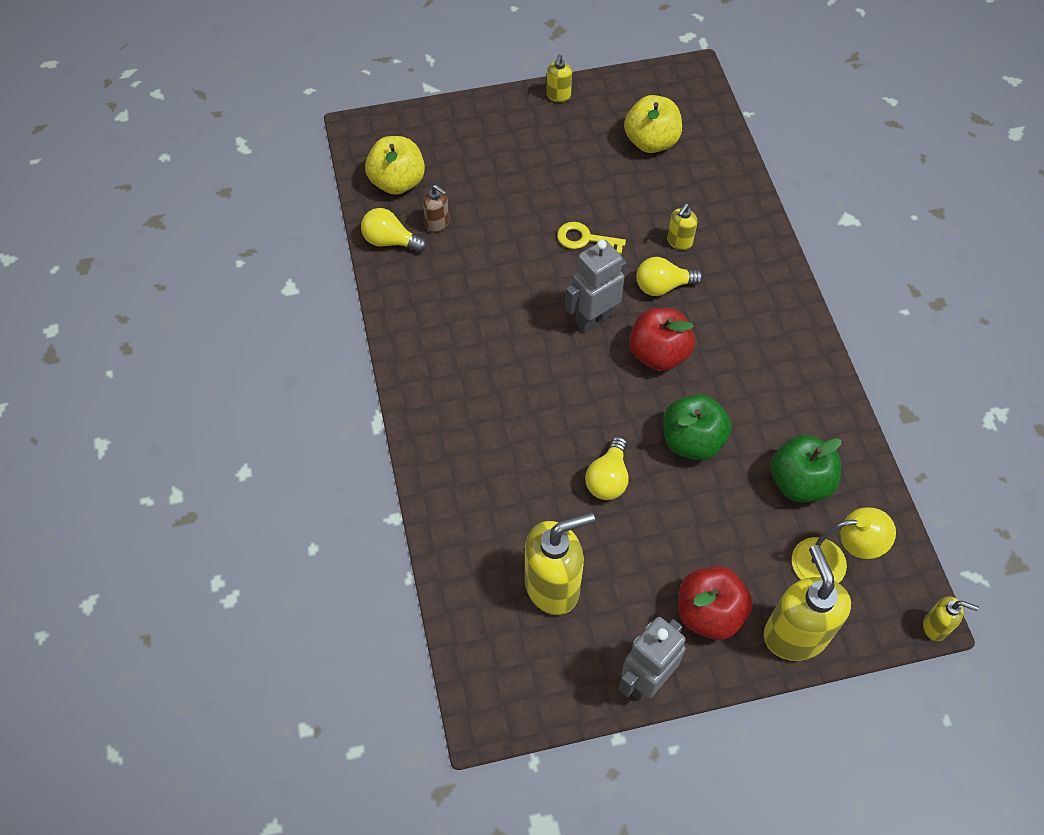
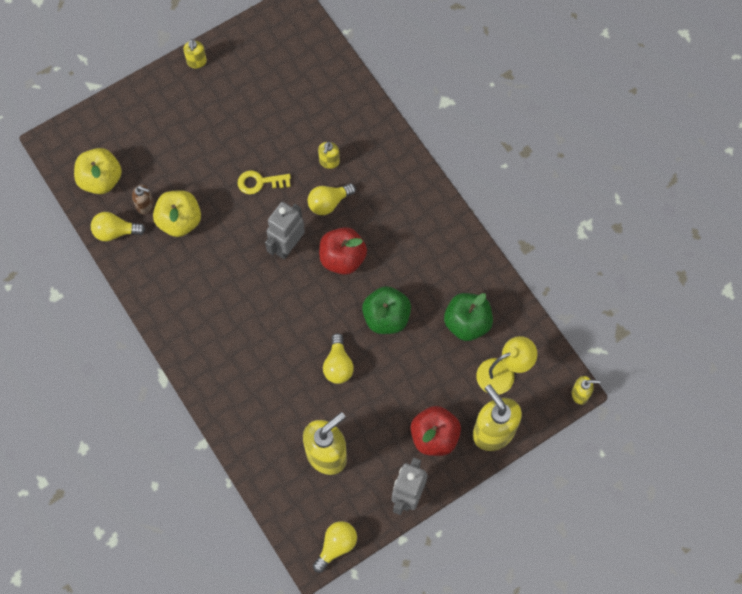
camera: 20 degrees left, 10 degrees up
(522, 713) = (336, 546): none -> yellow light bulb
(651, 142) = (281, 81): yellow apple -> yellow apple (179, 221)

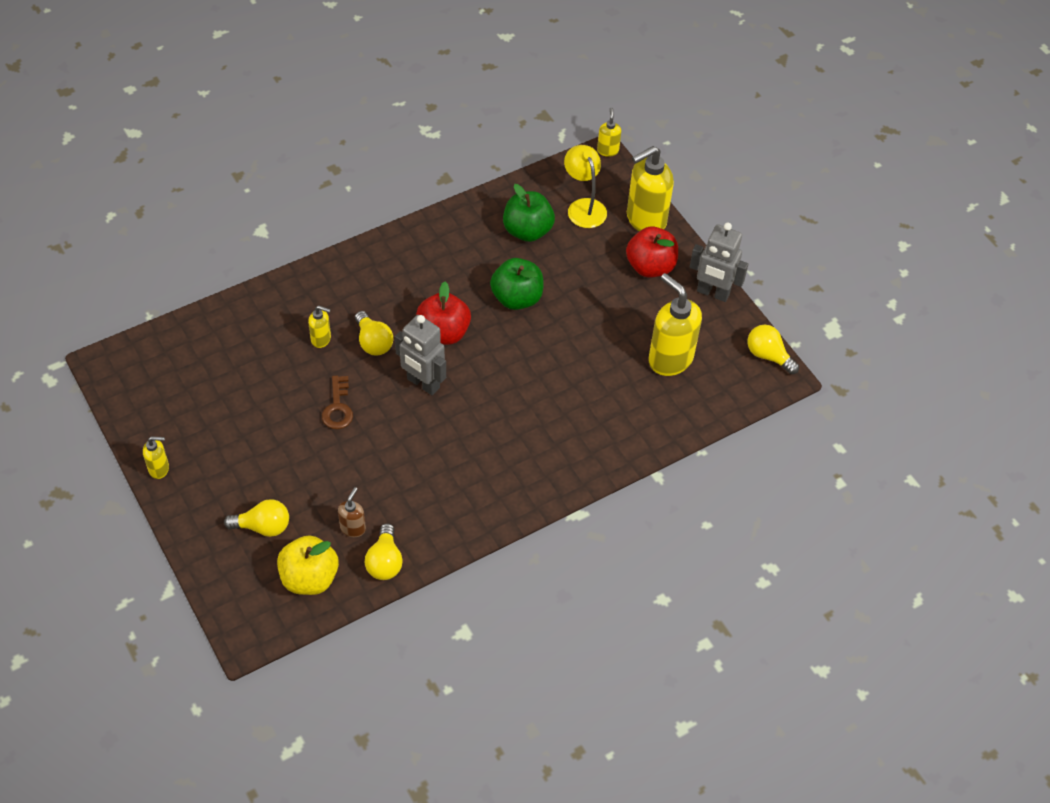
camera: 90 degrees left, 15 degrees down
(179, 221) = (378, 491): yellow apple -> none
(259, 182) = (338, 408): yellow key -> brown key
(338, 365) = (569, 344): yellow light bulb -> yellow light bulb (263, 526)

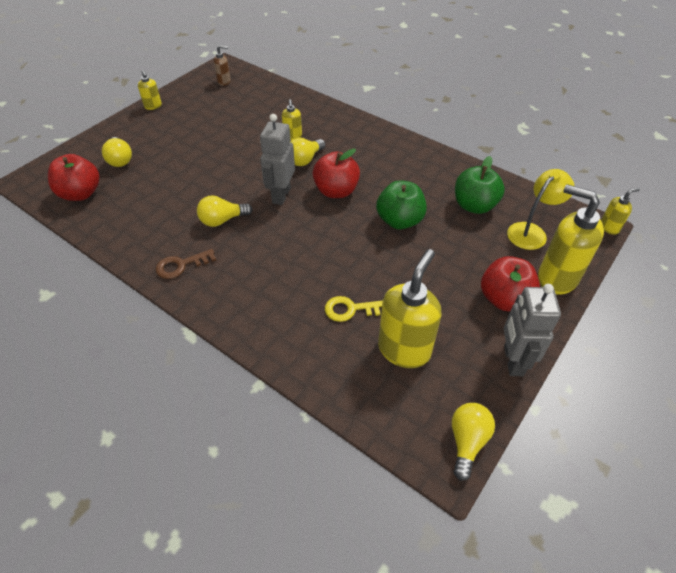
camera: 70 degrees right, 5 degrees down
(309, 578) = (81, 193): yellow apple -> red apple
(338, 408) = (236, 161): brown key -> brown key (181, 265)
(353, 528) = (131, 201): brown soap dispenser -> brown soap dispenser (224, 81)
(385, 561) = (104, 226): yellow light bulb -> yellow light bulb (222, 220)
(610, 380) = (351, 309): none -> yellow key

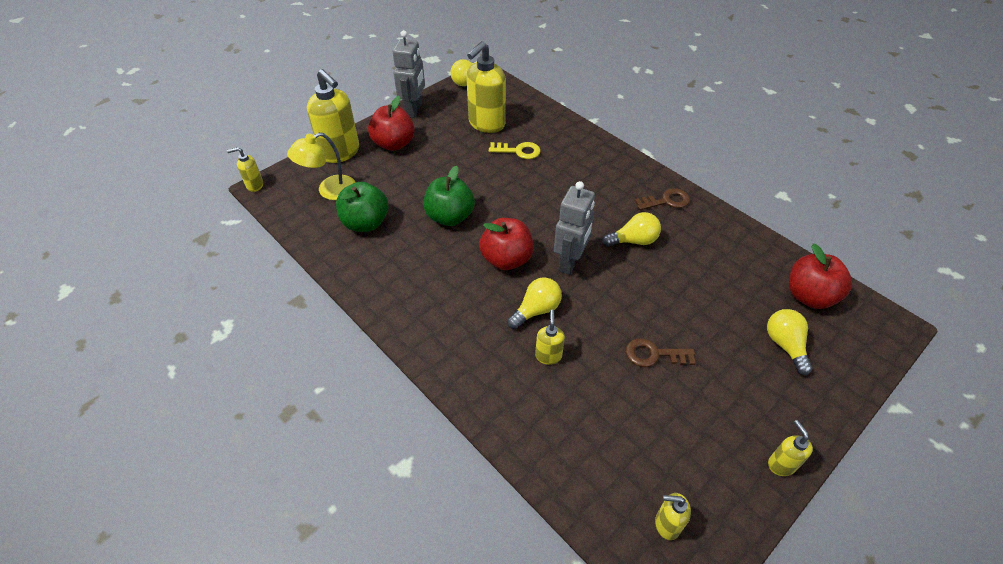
camera: 170 degrees left, 0 degrees up
(218, 144) = (654, 354): none -> brown key
(224, 81) = (666, 524): brown soap dispenser -> yellow soap dispenser

